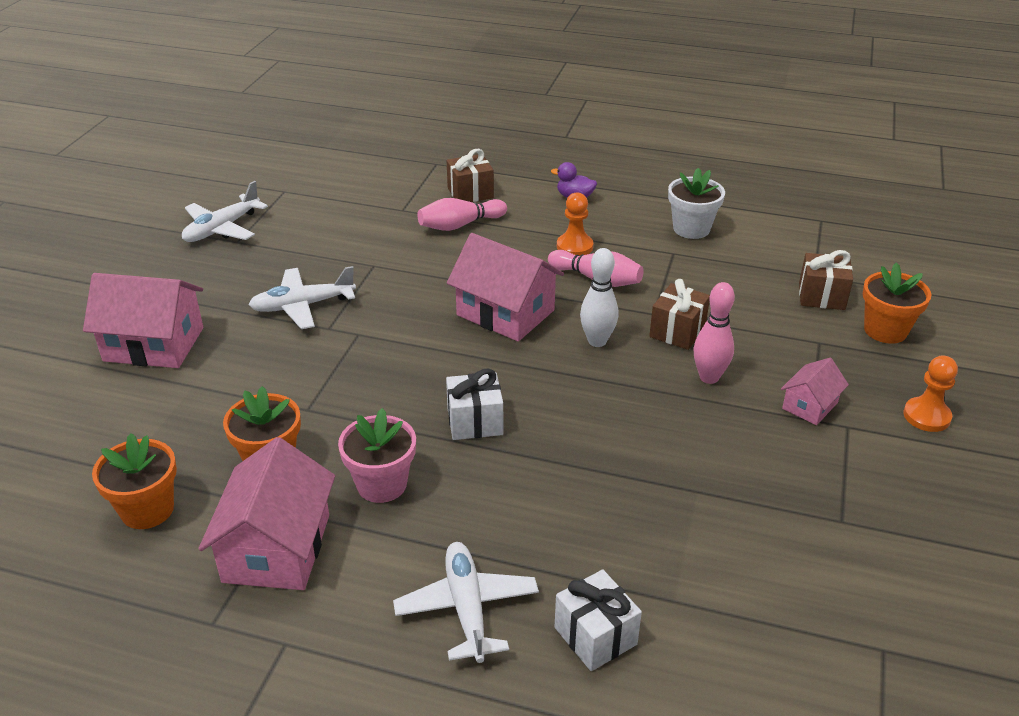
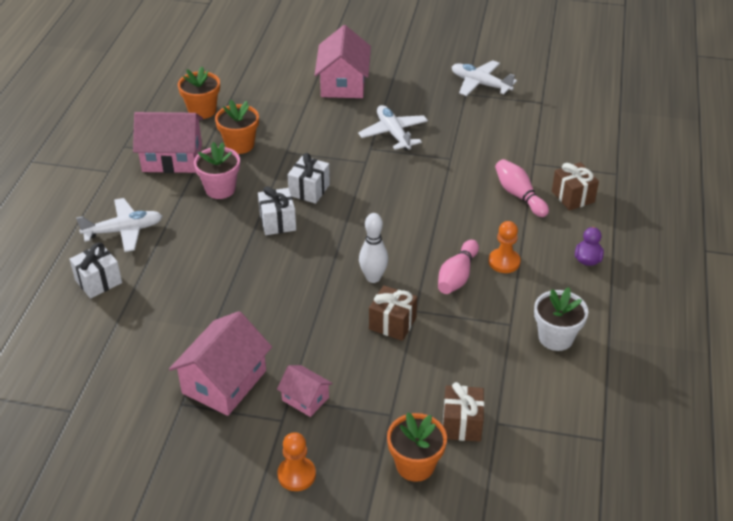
camera: 85 degrees right, 5 degrees up
(408, 388) = (309, 190): none -> white gift
(505, 312) = (402, 228): pink house -> pink house (224, 382)
(709, 377) = (335, 340): pink bowling pin -> none

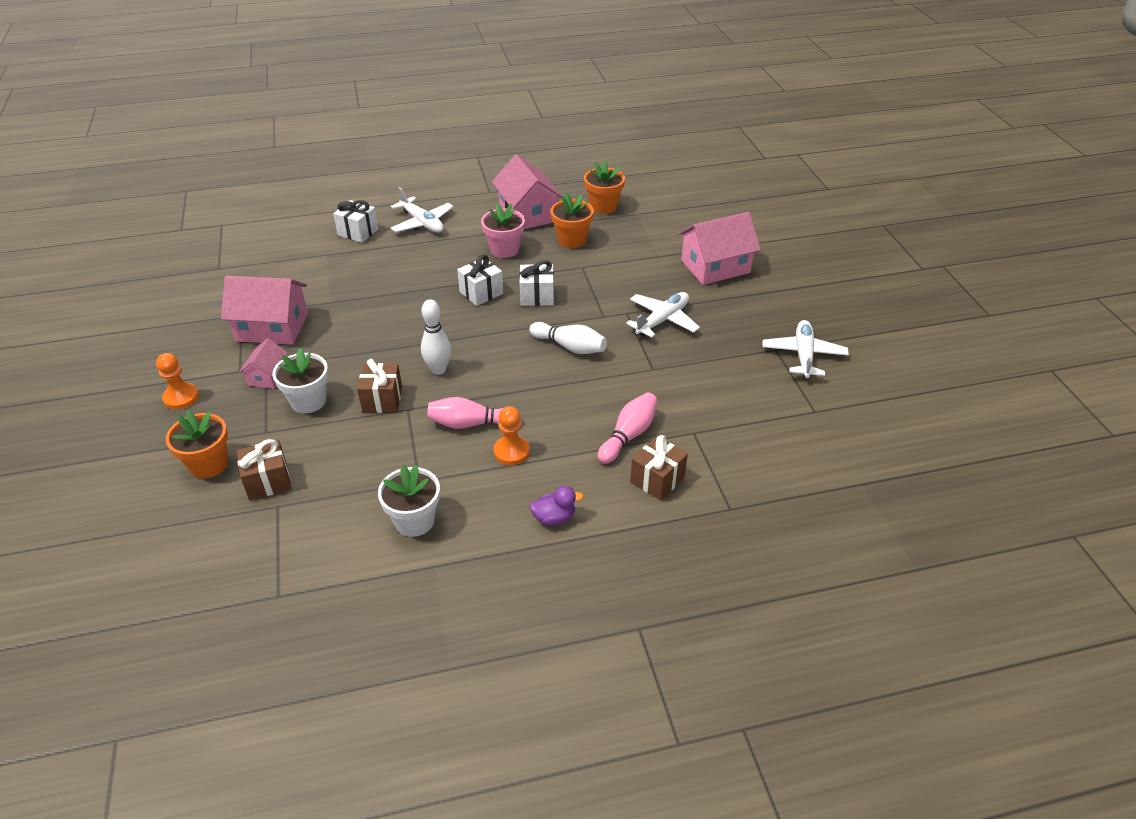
camera: 65 degrees right, 0 degrees up
(364, 375) = (308, 401): none -> white flower pot
(393, 192) = (570, 347): none -> white bowling pin

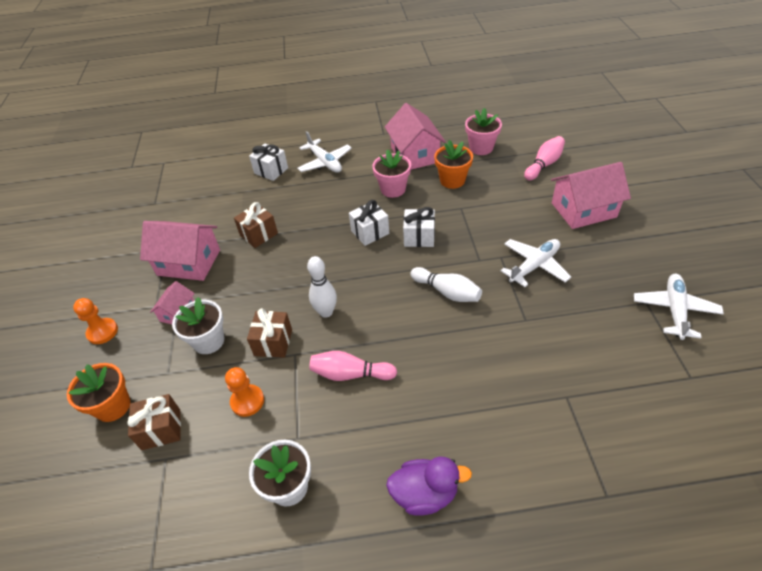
camera: 10 degrees right, 5 degrees up
(511, 451) = (387, 409): orange pawn -> orange pawn (247, 401)
(554, 518) = (425, 494): purple duck -> purple duck, size x1.52
(603, 206) = (481, 148): orange flower pot -> pink flower pot
(628, 435) = (501, 396): pink bowling pin -> pink bowling pin (543, 165)
(657, 479) = (530, 453): brown gift -> brown gift (259, 234)

